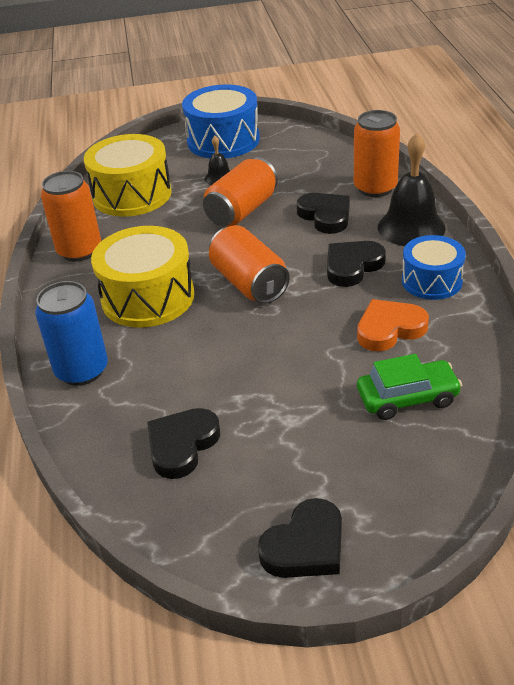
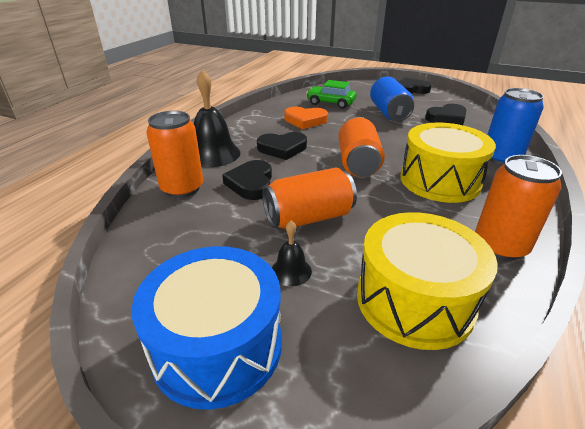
camera: 150 degrees left, 5 degrees down
(286, 414) = (389, 113): none -> blue can
(431, 281) = (253, 128): blue drum -> none

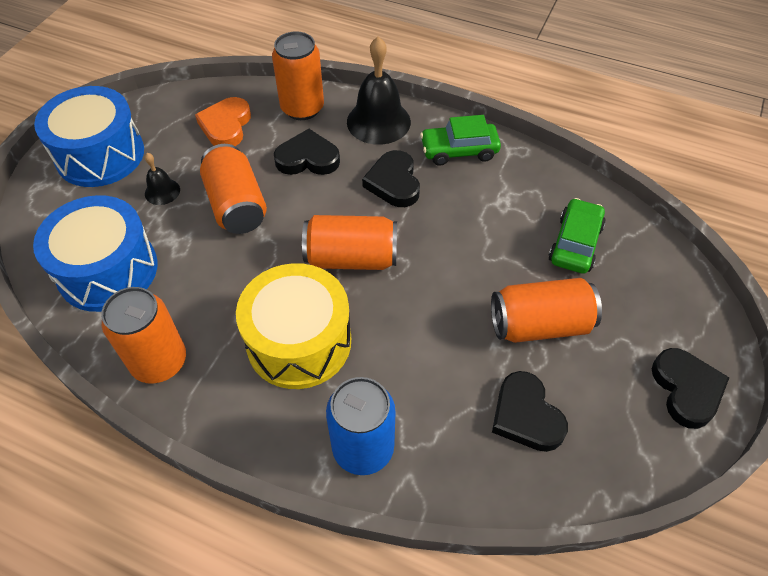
camera: 90 degrees right, 20 degrees up
(252, 127) = (459, 150): none -> green car
(305, 120) = (491, 207): orange heart -> orange heart (226, 126)
(389, 113) = (539, 325): blue can -> orange can
(414, 300) = (108, 270): yellow drum -> blue drum

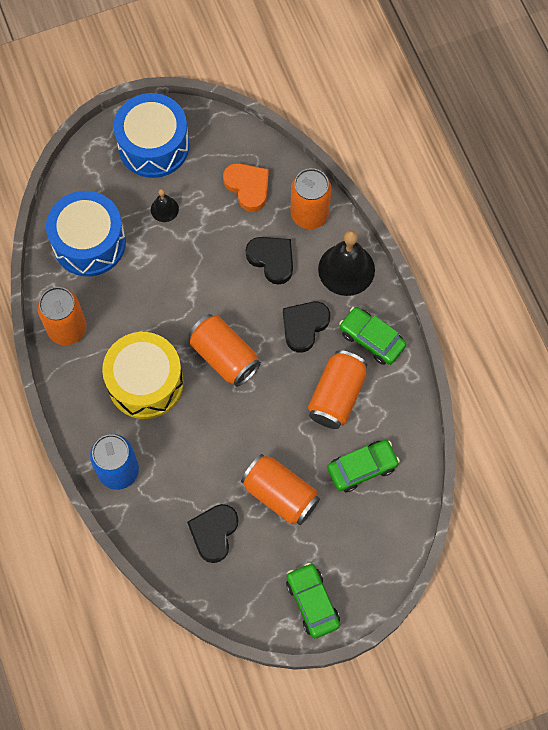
camera: 45 degrees right, 15 degrees up
(226, 126) = (248, 187): orange heart -> orange heart turned 90 degrees clockwise
(236, 205) = (197, 258): orange can -> orange can (336, 396)
(686, 389) = (312, 602): black heart -> green car

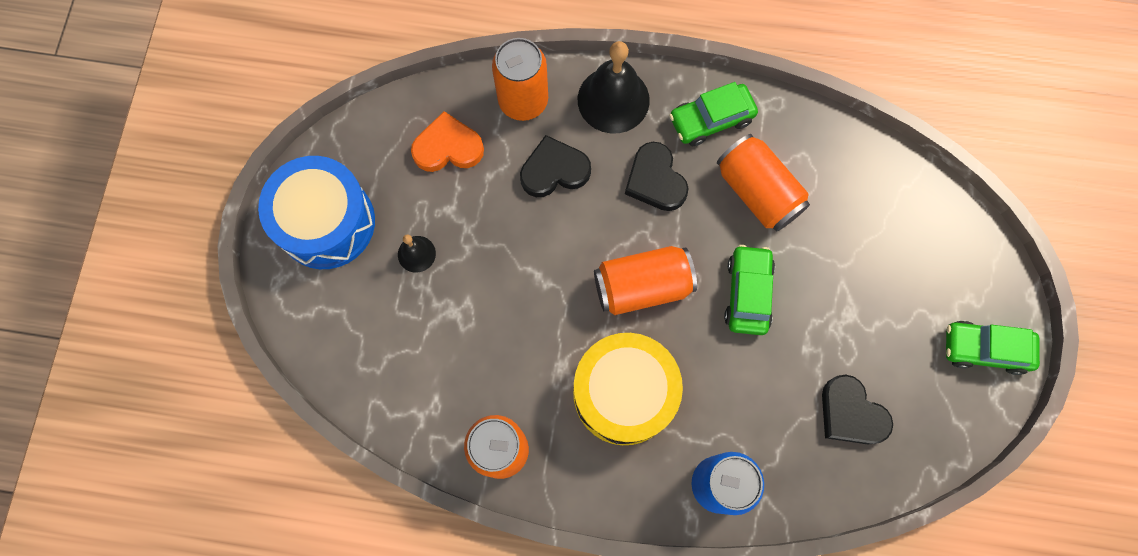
camera: 60 degrees left, 5 degrees up
(89, 242) = (404, 364): blue drum -> none
(280, 494) = (842, 315): orange can -> none
(362, 468) = (855, 212): green car -> green car (747, 293)

